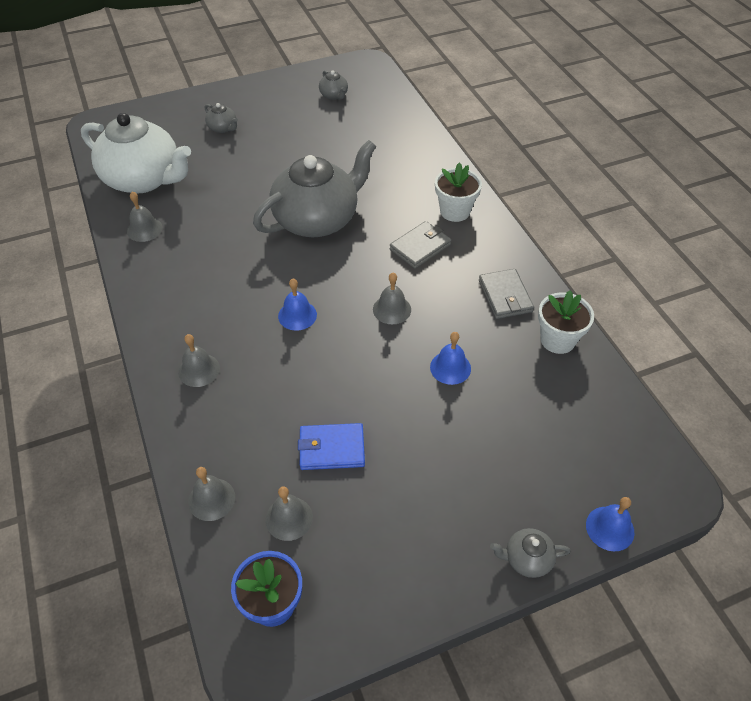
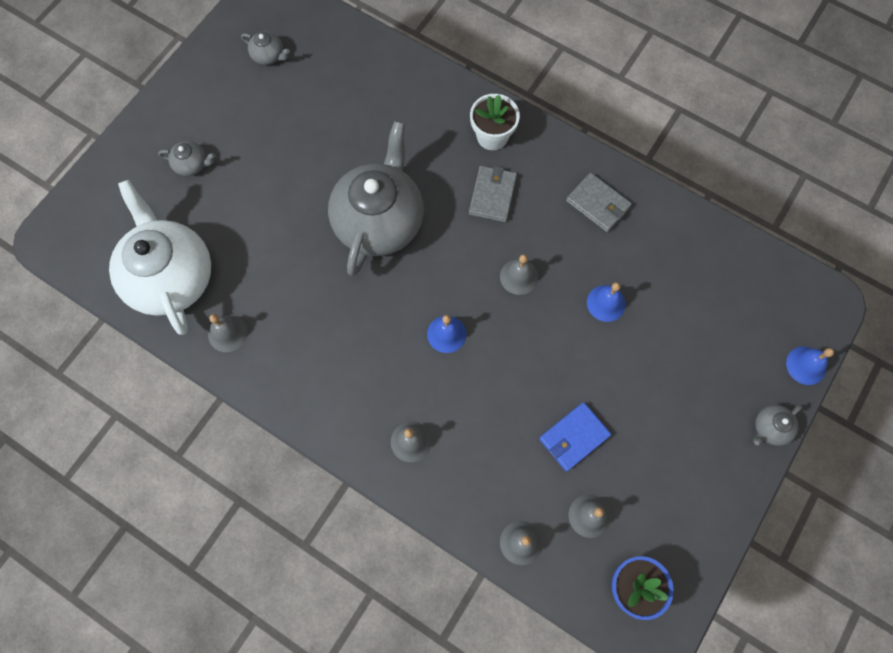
camera: 35 degrees left, 20 degrees up
(144, 179) = (171, 276): white teapot -> white teapot turned 105 degrees counterclockwise
(557, 340) = (666, 222): white flower pot -> none

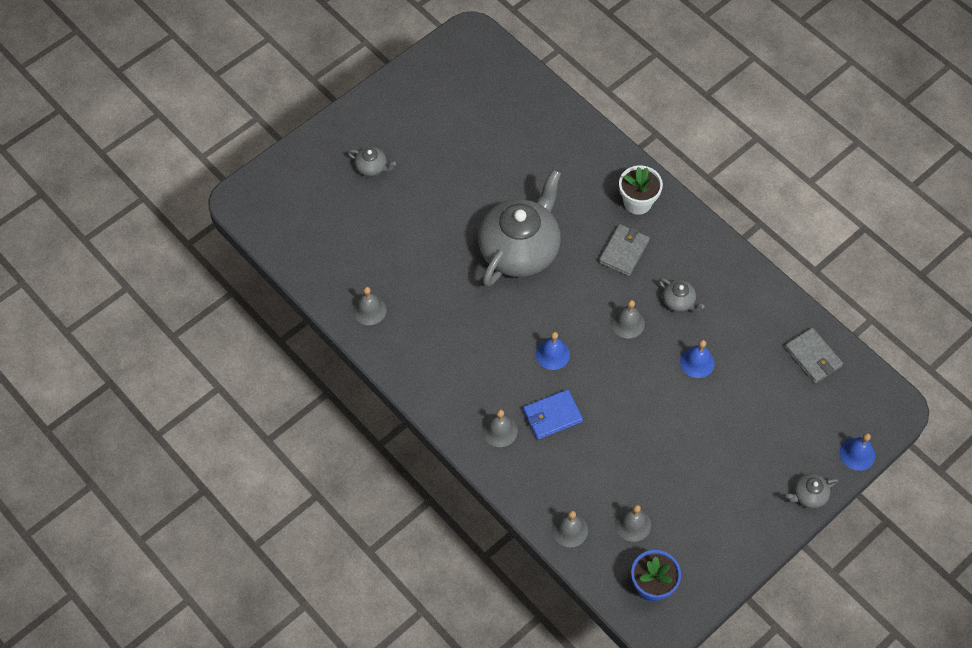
camera: 15 degrees right, 10 degrees down
(171, 276) = (333, 254): white teapot -> none
(269, 56) = (460, 91): grey teapot -> grey teapot (679, 301)
(574, 437) = (637, 461): blue wallet -> blue wallet (552, 416)
(598, 204) = (714, 280): grey wallet -> grey wallet (813, 357)

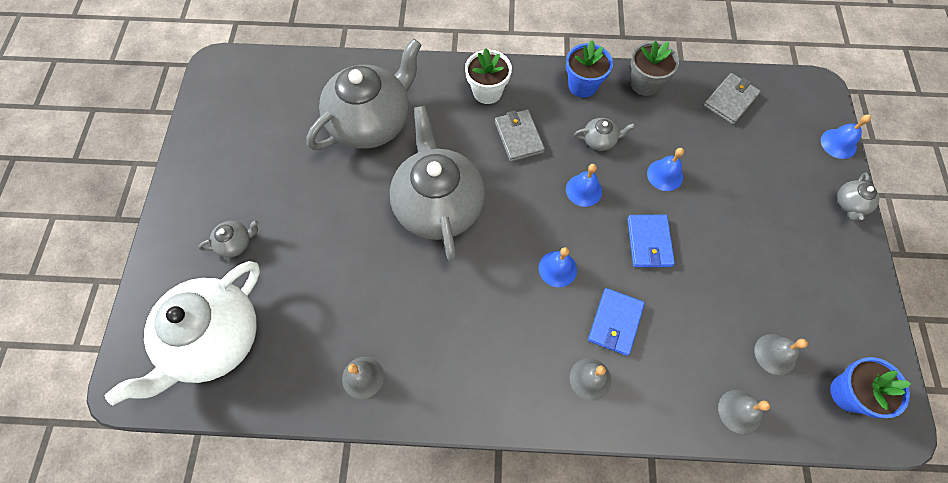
camera: 45 degrees left, 5 degrees up
(308, 215) = (214, 340): none -> white teapot
(534, 158) = (371, 122): none -> grey teapot
(627, 323) = (583, 190): grey bell -> blue bell
(632, 392) = (649, 242): none -> blue wallet
(713, 254) = (582, 85): none -> blue flower pot
(762, 291) = (644, 83): none -> grey flower pot
(813, 357) = (730, 100): grey wallet -> grey wallet turned 60 degrees counterclockwise

